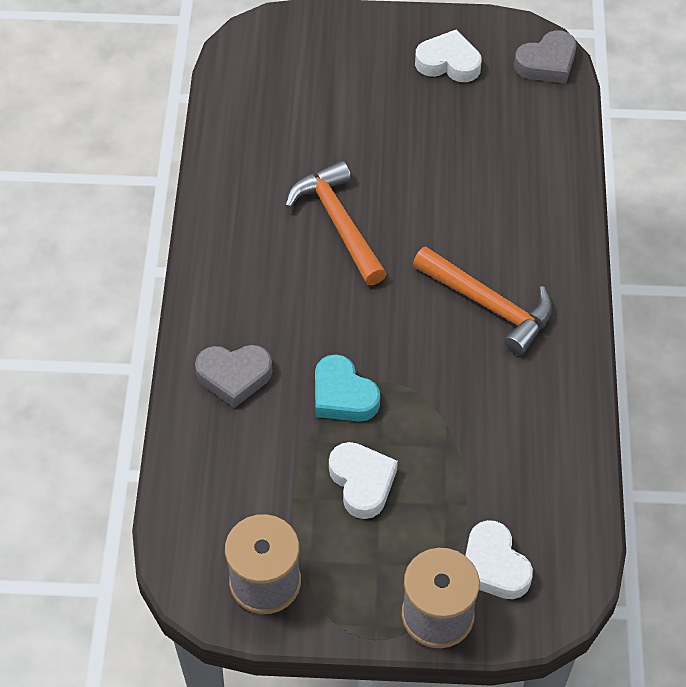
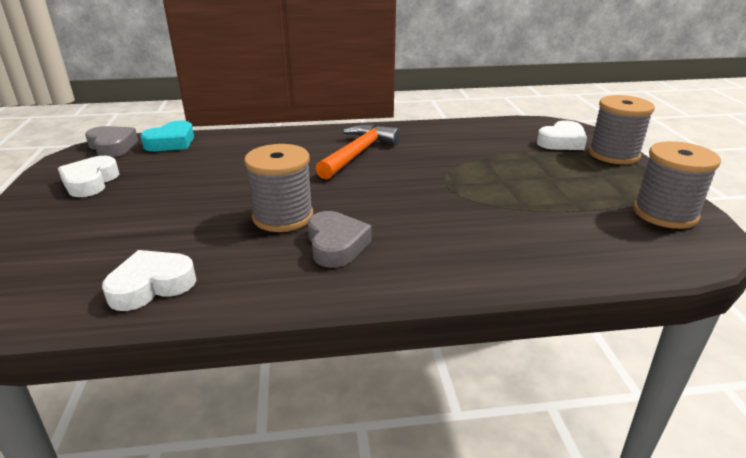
camera: 100 degrees left, 25 degrees down
(234, 376) = (484, 251): grey heart -> grey heart (336, 245)
(338, 223) = (283, 217): orange hammer -> grey spool
(343, 395) = (469, 198): turquoise heart -> turquoise heart (171, 142)
(362, 482) = (541, 184): white heart -> white heart (151, 286)

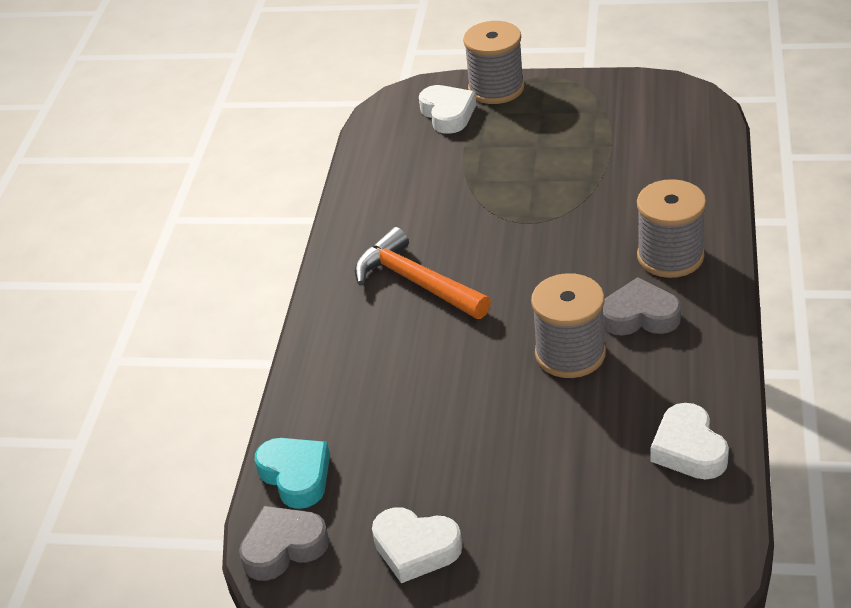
camera: 70 degrees left, 10 degrees up
(665, 213) = (632, 99): grey spool -> grey spool (670, 256)

